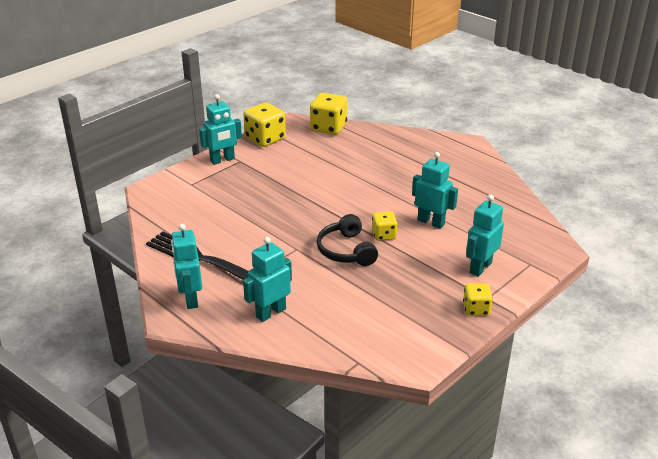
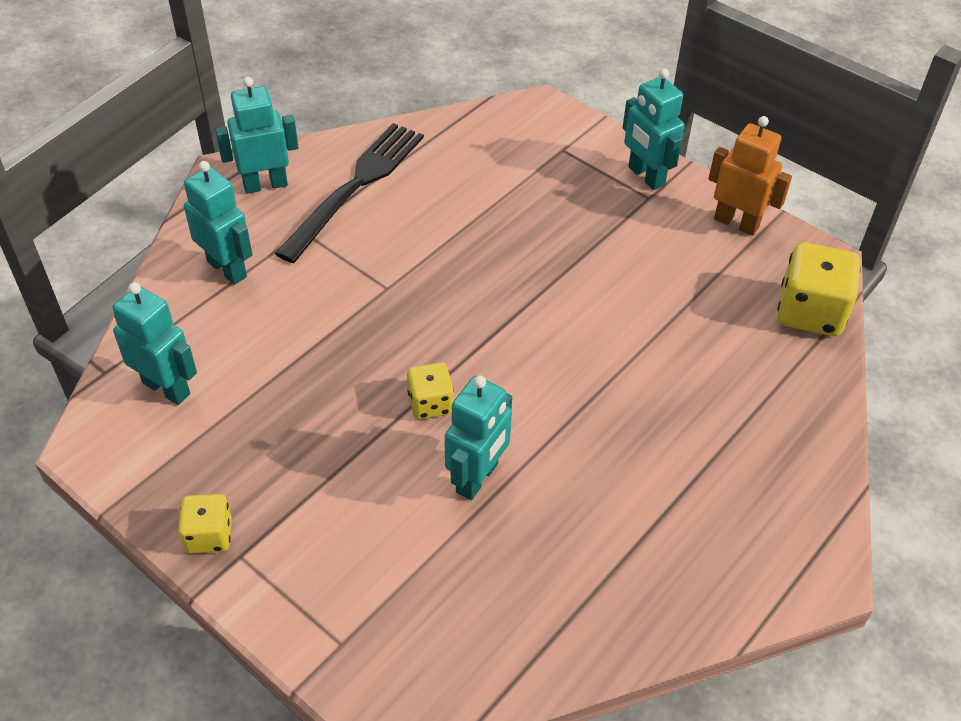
camera: 85 degrees right, 15 degrees up
(265, 139) = (736, 223): yellow dice -> orange robot
(346, 250) = (382, 351): black headphones -> none
(480, 268) = (329, 552): turquoise robot -> turquoise robot (167, 388)

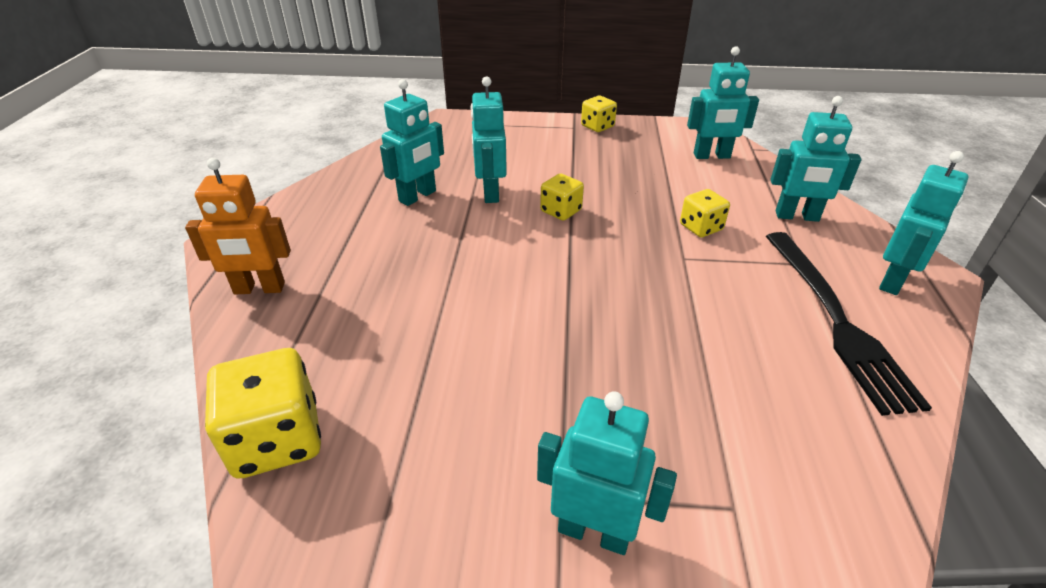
camera: 145 degrees right, 10 degrees down
(327, 307) = (701, 227): none -> yellow dice
(564, 523) = (418, 196): none -> turquoise robot
(736, 223) = (422, 525): orange robot -> orange robot (259, 289)

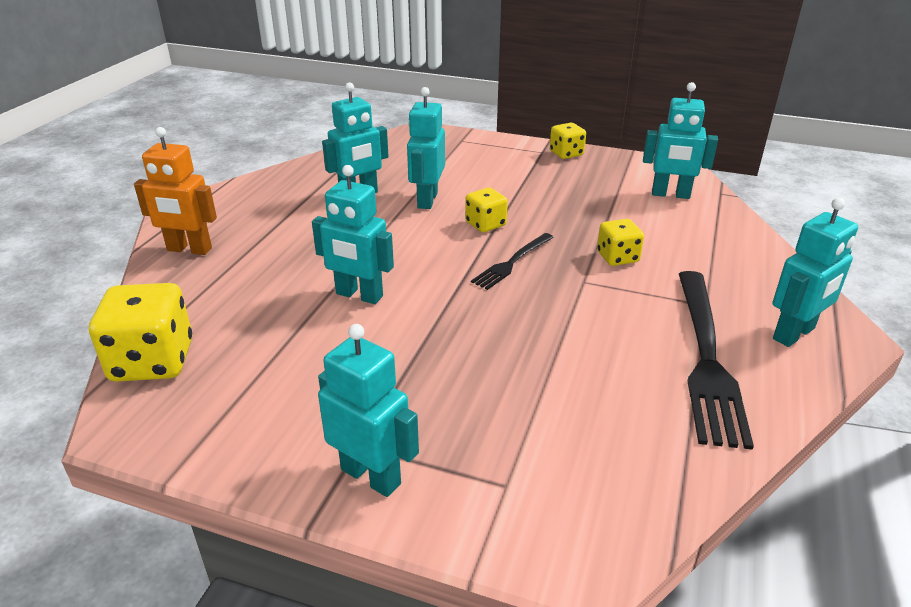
camera: 15 degrees right, 5 degrees down
(607, 249) = (512, 262): none -> black fork
(797, 216) = (727, 261): turquoise robot -> turquoise robot (359, 295)

